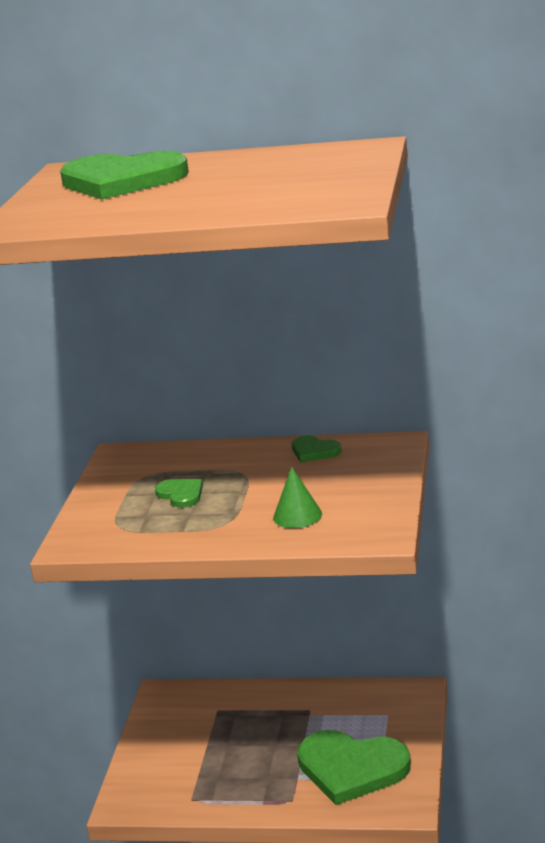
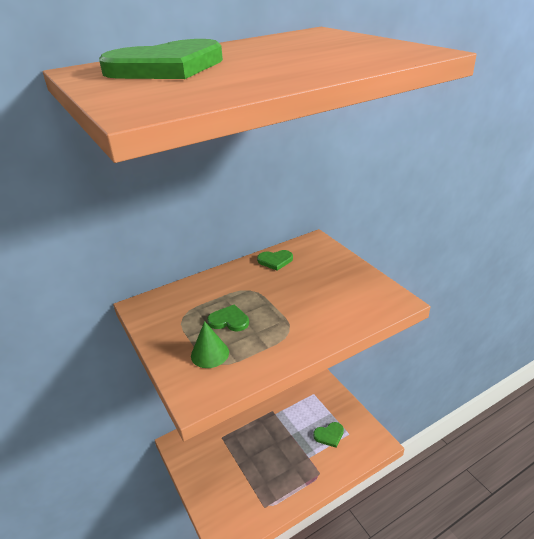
camera: 40 degrees left, 10 degrees up
(297, 515) = (328, 306): green cone -> green cone (210, 354)
(351, 768) = (329, 435): green heart -> green heart, size x0.46

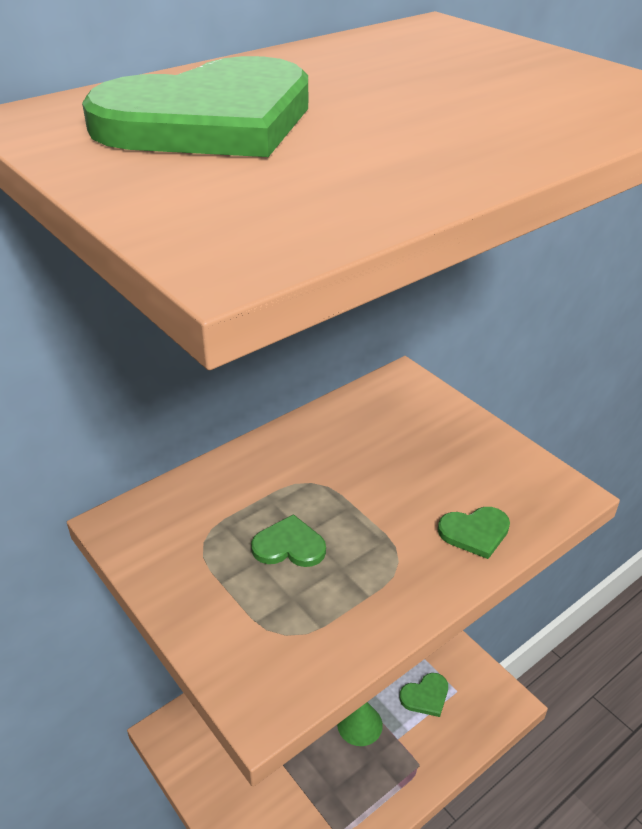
camera: 10 degrees left, 5 degrees up
(210, 354) = (270, 615): green cone -> green cone (359, 724)
(275, 260) = (344, 421): green heart -> green heart (475, 532)

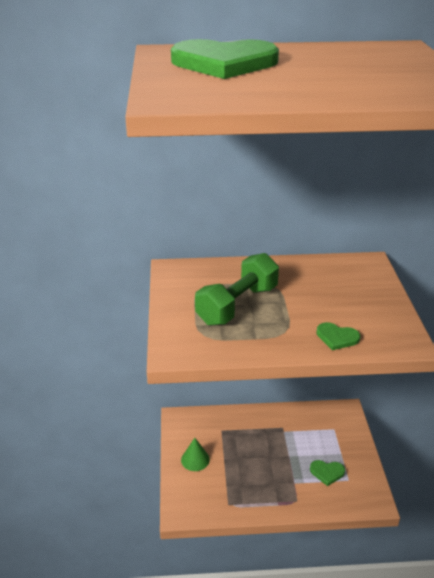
camera: 35 degrees right, 5 degrees down
(289, 546) = (237, 305): green heart -> green dumbbell
(359, 724) = (278, 465): green cone -> green cone (195, 459)

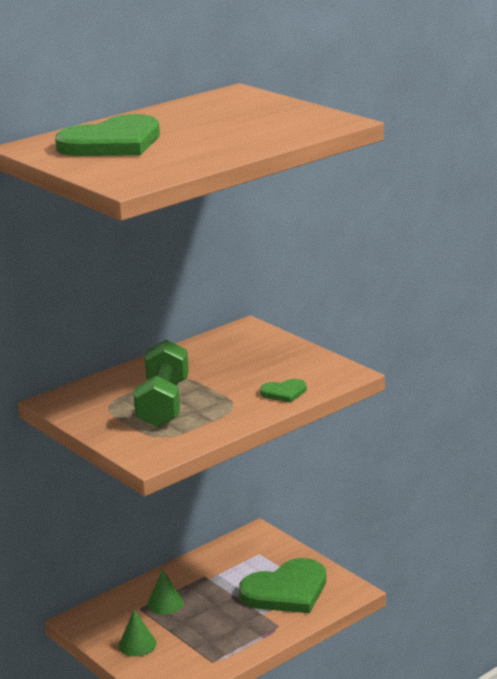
camera: 35 degrees left, 10 degrees down
(240, 436) = (165, 603): none -> green cone
(327, 472) = (286, 591): green heart -> green heart, size x2.17

